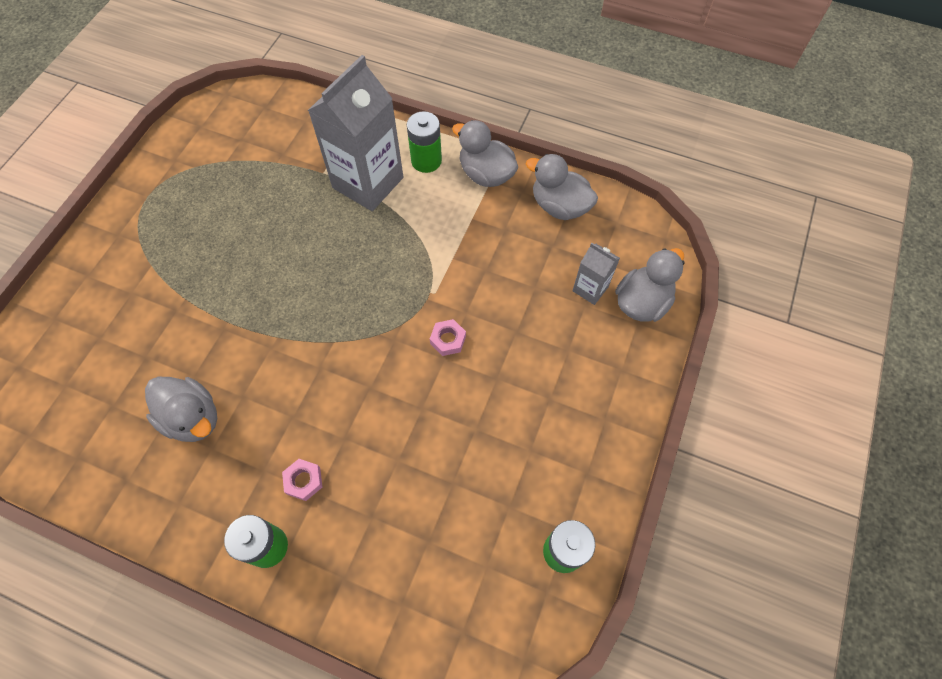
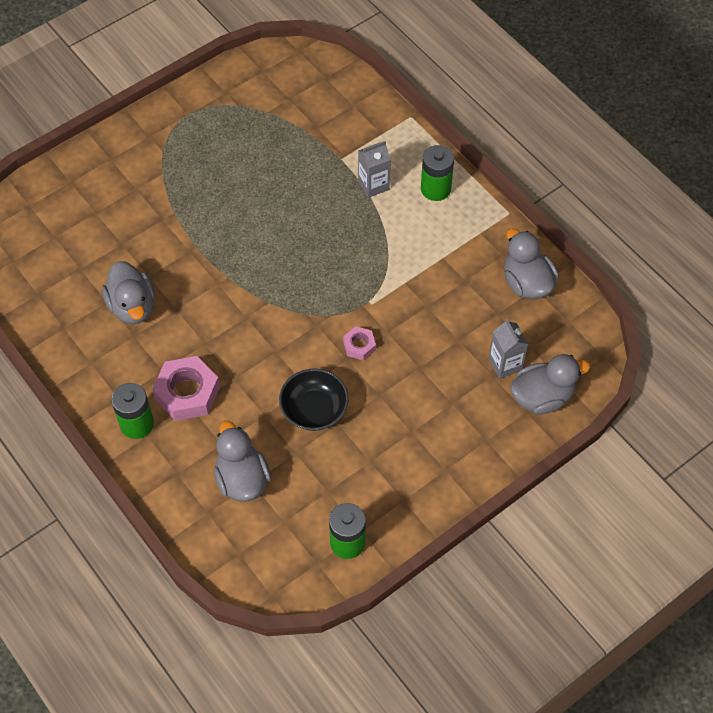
camera: 30 degrees right, 5 degrees down
(303, 481) = (187, 393): pink nut -> pink nut, size x1.90
(368, 183) = (373, 185): grey carton -> grey carton, size x0.48
(444, 427) = (314, 409): none -> black bowl
(486, 174) = (480, 225): grey duck -> grey duck (242, 479)

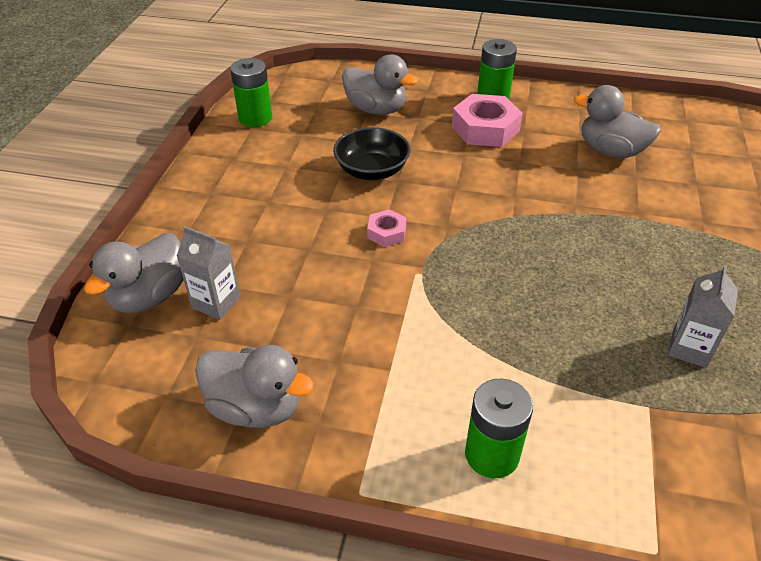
camera: 140 degrees right, 15 degrees down
(373, 185) = (569, 401): grey carton -> grey carton (689, 348)

